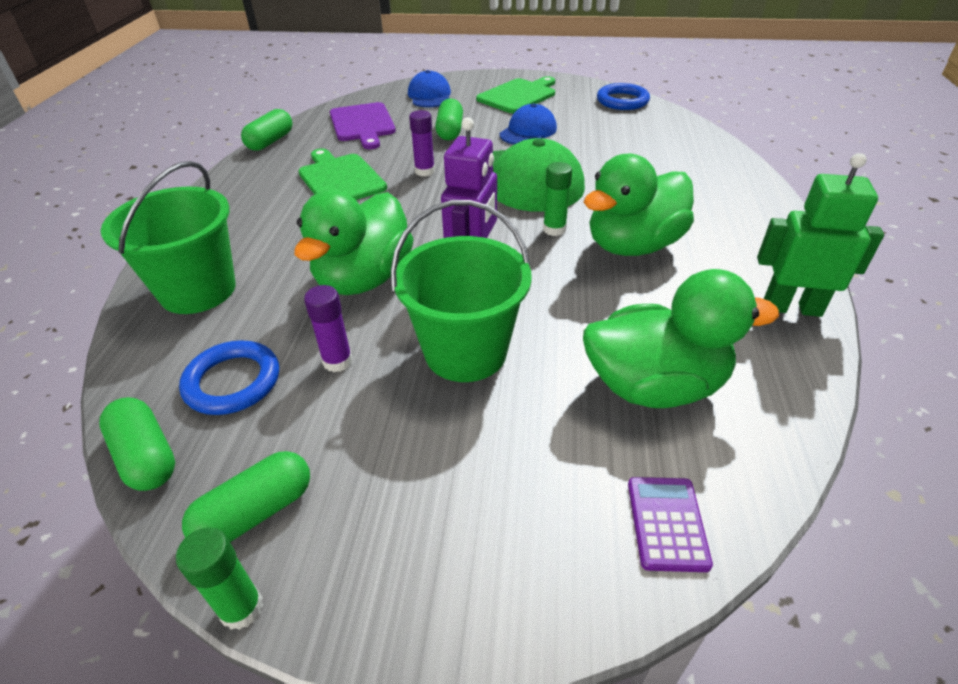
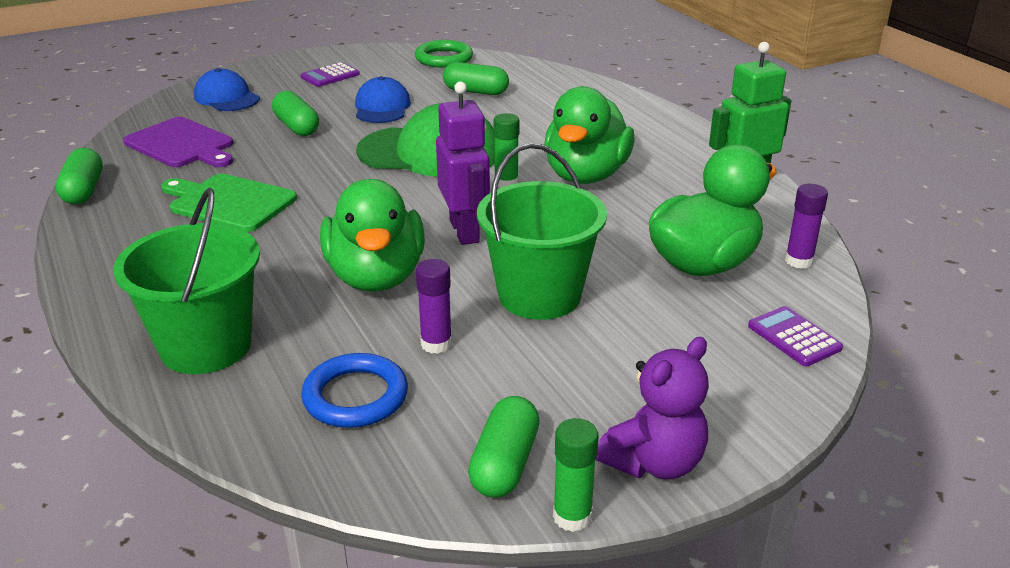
camera: 35 degrees left, 10 degrees down
(146, 456) = (349, 478): green capsule -> green capsule (475, 91)
(371, 594) = (654, 462): none -> purple teddy bear
(425, 171) = (317, 170): purple glue stick -> purple glue stick (799, 261)
(518, 95) = (330, 76): green cutting board -> purple calculator
(622, 101) = (444, 58): blue ring -> green ring

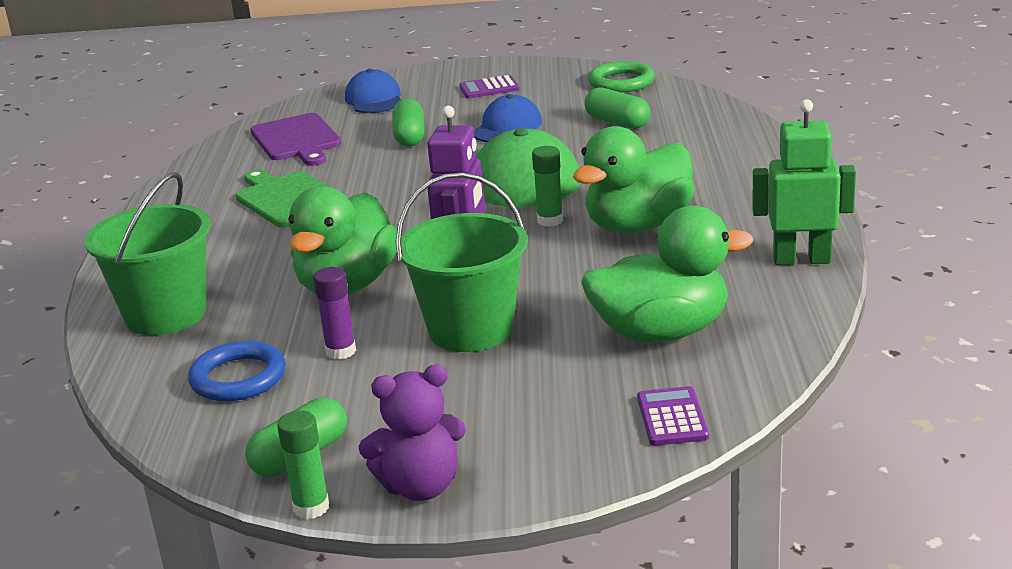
camera: 30 degrees right, 5 degrees down
(83, 190) = (185, 170): green capsule -> none
(799, 261) = (766, 349): purple glue stick -> none

